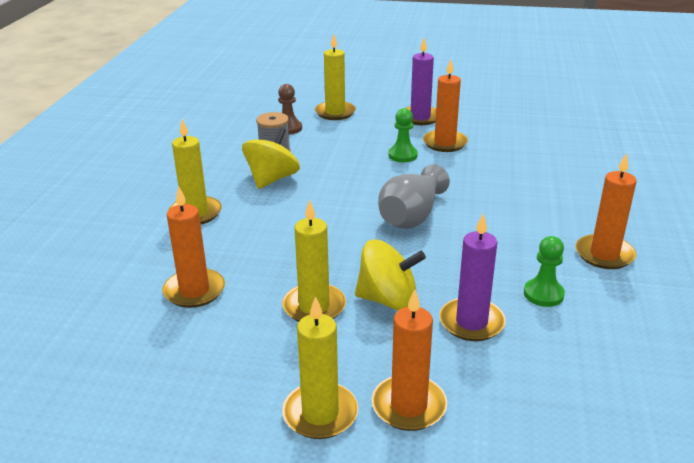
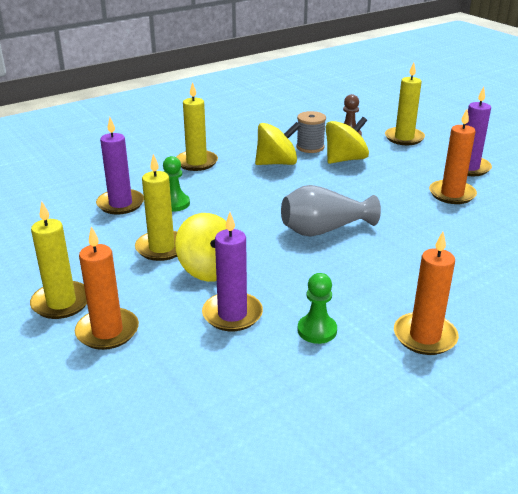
camera: 45 degrees right, 0 degrees up
(194, 291) = (120, 204): orange candle -> purple candle
(322, 150) = (345, 159): none -> yellow spinning top
(402, 155) = (399, 188): green pawn -> green pawn (174, 204)

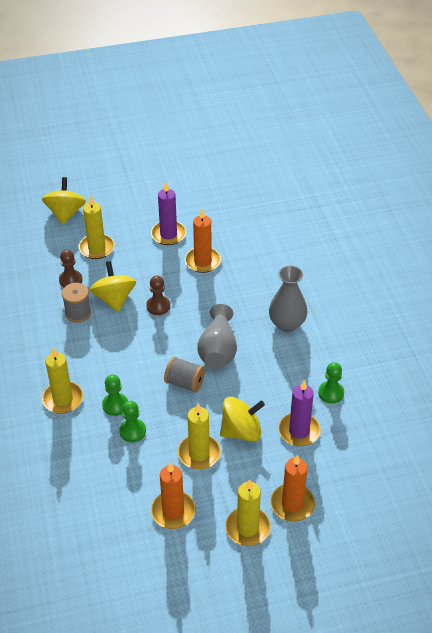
camera: 70 degrees left, 15 degrees up
(120, 204) = (113, 469): purple candle -> none
(204, 188) = (115, 405): none -> green pawn
(259, 219) = (185, 383): none -> grey spool
(277, 163) = (96, 344): yellow spinning top -> yellow spinning top (65, 213)
(357, 183) = (158, 306): none -> brown pawn
(411, 270) = (287, 324): none -> grey vase
(425, 336) = (354, 345): orange candle -> orange candle (173, 511)

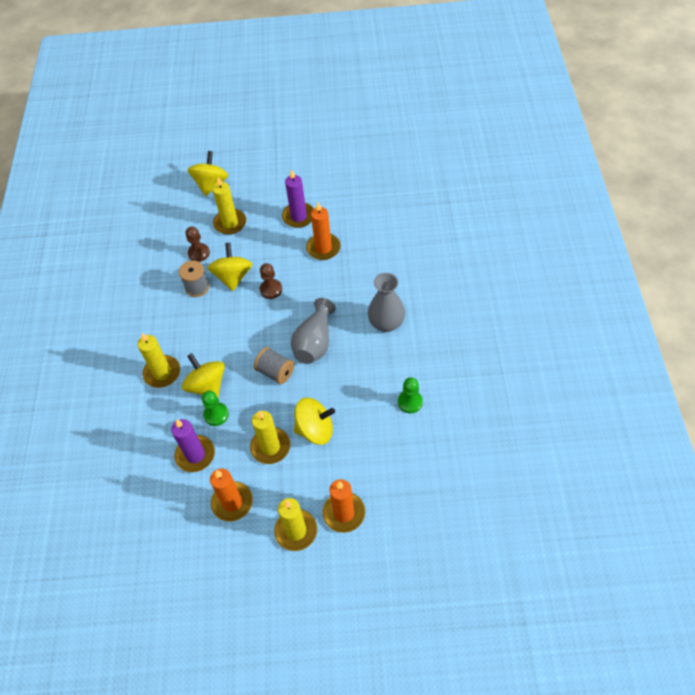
camera: 15 degrees right, 10 degrees up
(115, 405) = (207, 386): green pawn -> yellow spinning top
(299, 431) = (369, 438): purple candle -> purple candle (195, 455)

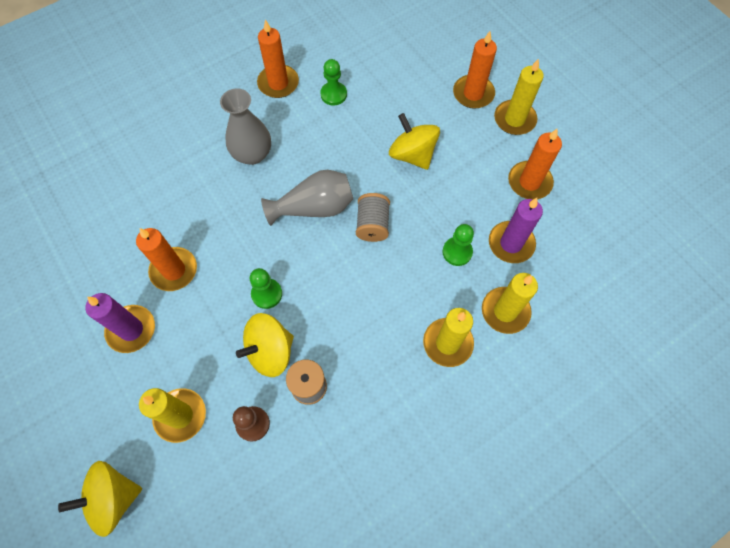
camera: 125 degrees left, 10 degrees up
(207, 386) = (431, 283): yellow spinning top -> none
(270, 447) = (455, 182): yellow candle -> yellow candle (505, 311)
(271, 289) = (267, 294): brown pawn -> green pawn
(445, 367) = (278, 83): none -> orange candle

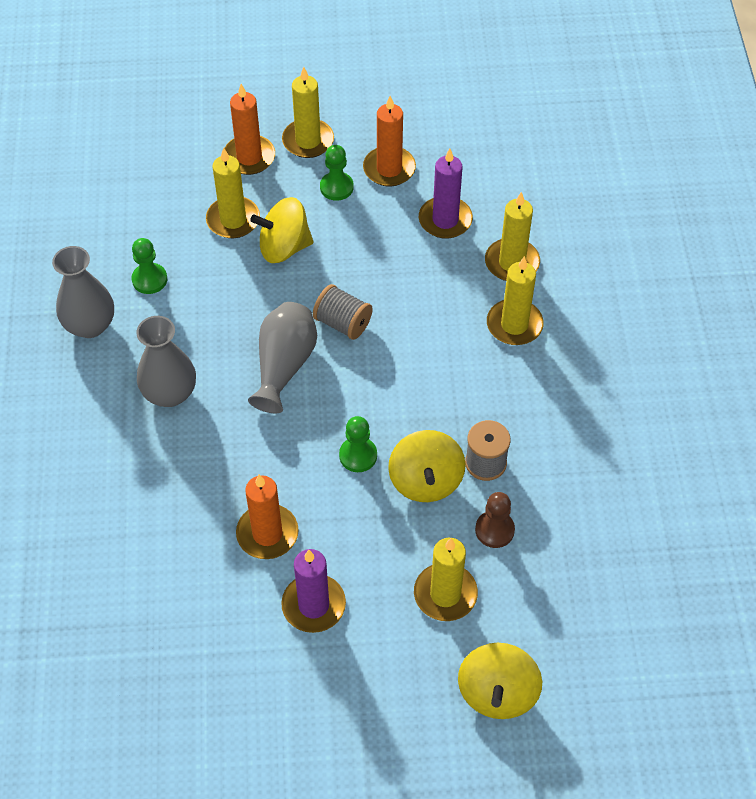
camera: 60 degrees left, 10 degrees down
(278, 83) = (90, 325): orange candle -> grey vase
(414, 113) = (233, 220): none -> yellow candle
(457, 252) = (424, 267): green pawn -> green pawn (336, 187)

